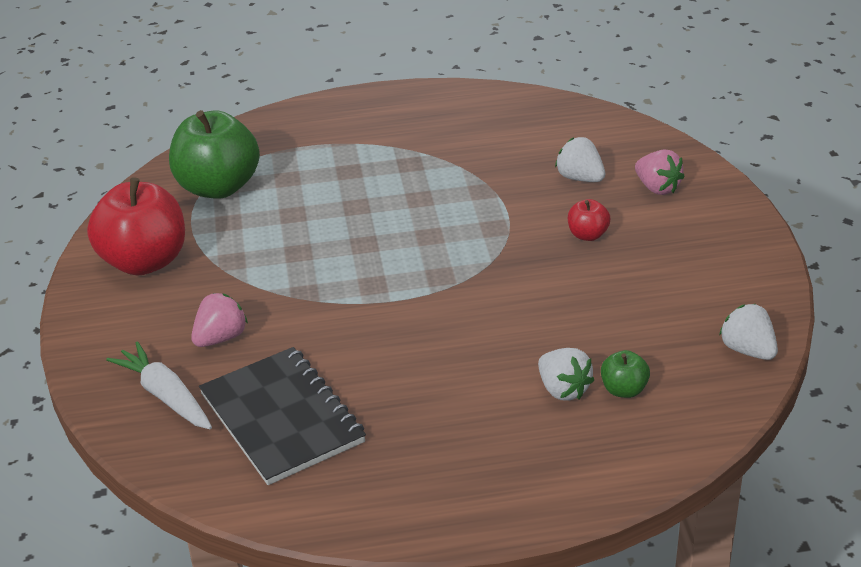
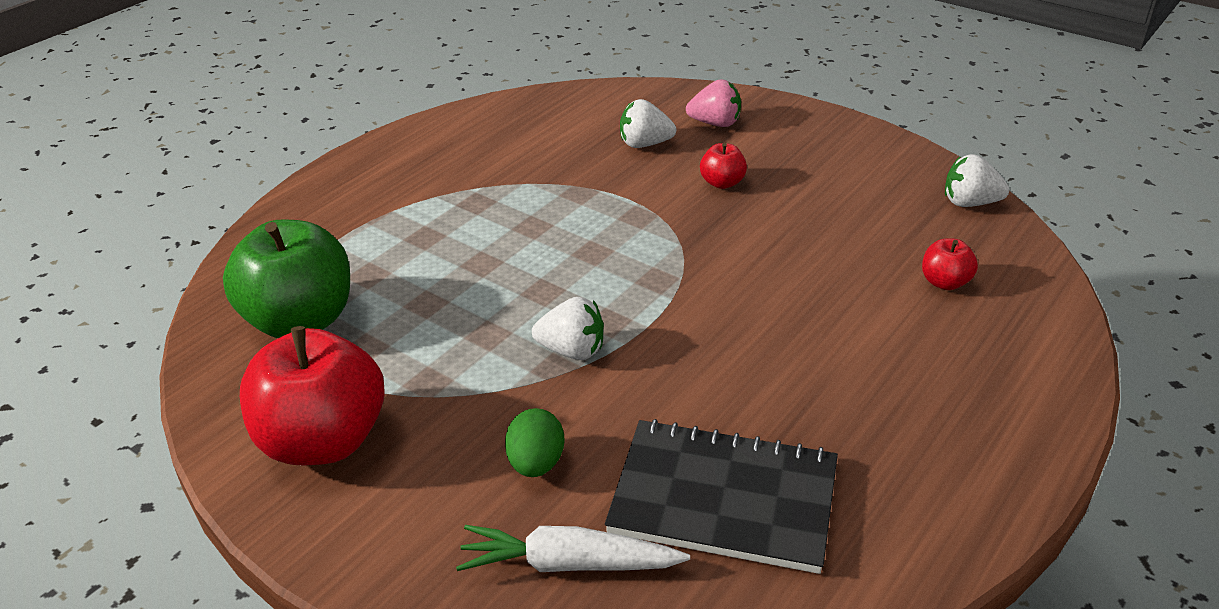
camera: 45 degrees left, 0 degrees up
(220, 338) = (536, 464): pink strawberry -> green egg
(563, 389) = (905, 310): white strawberry -> white strawberry (572, 351)
(624, 390) = (944, 282): green apple -> red apple

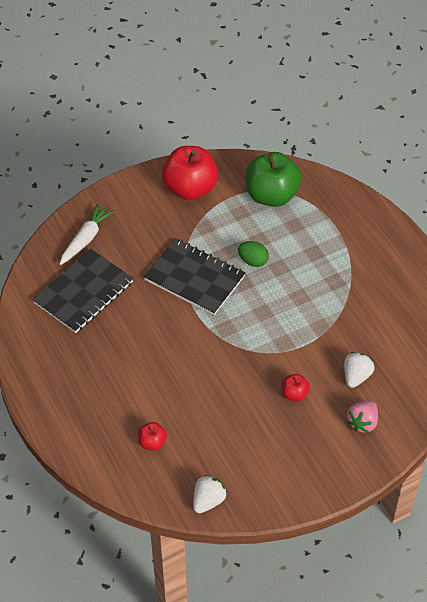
camera: 115 degrees right, 15 degrees up
(536, 464) = (137, 245): green egg -> green egg (253, 261)
(572, 351) = (194, 278): white strawberry -> black notebook

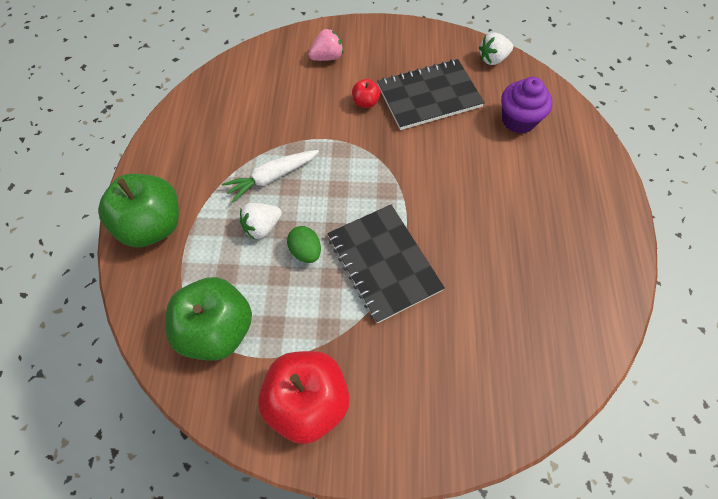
camera: 150 degrees left, 10 degrees up
(83, 292) = (522, 312): black notebook -> black notebook (429, 96)
(86, 239) = (488, 394): white carrot -> white carrot (272, 177)
(152, 442) = (518, 120): red apple -> purple cupcake
(356, 376) = (301, 92): white strawberry -> white strawberry (262, 227)
(369, 228) = (152, 226): none -> green apple

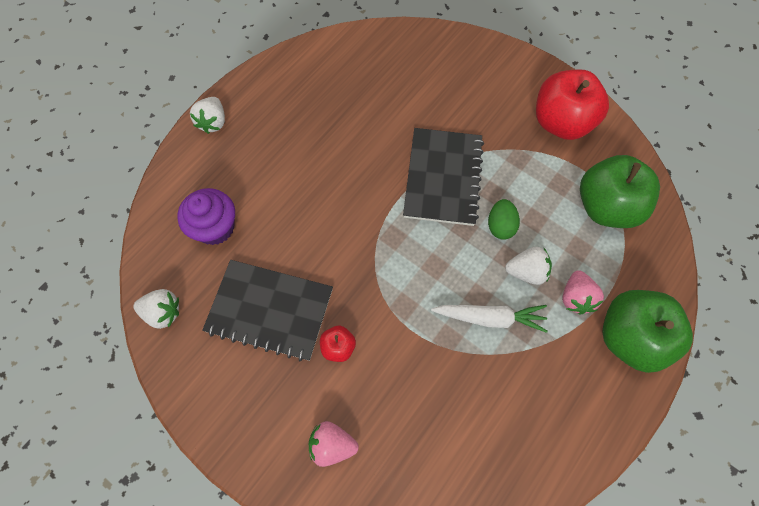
camera: 145 degrees left, 5 degrees up
(210, 230) = (576, 298): none -> pink strawberry
(611, 189) = (213, 122): none -> white strawberry

